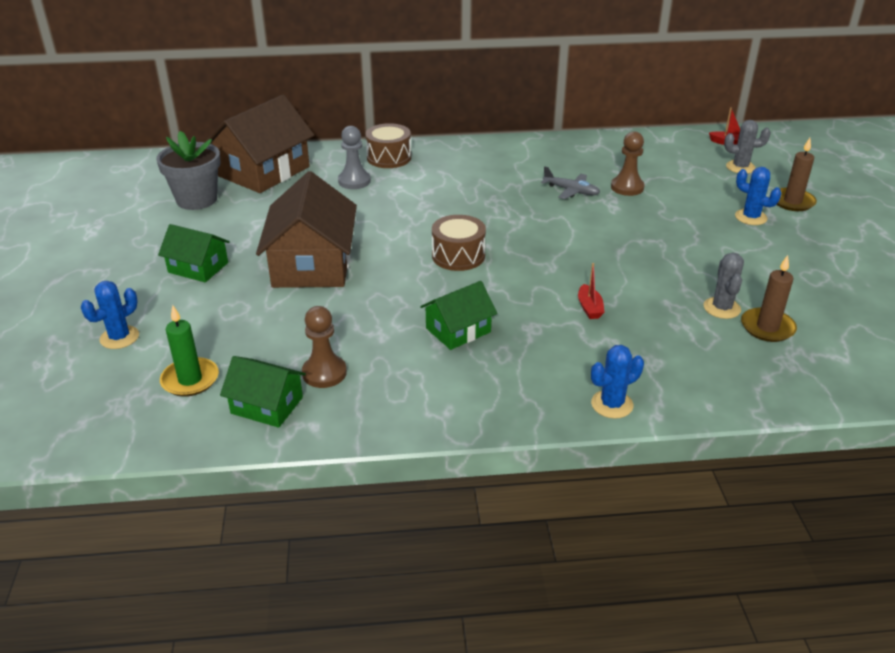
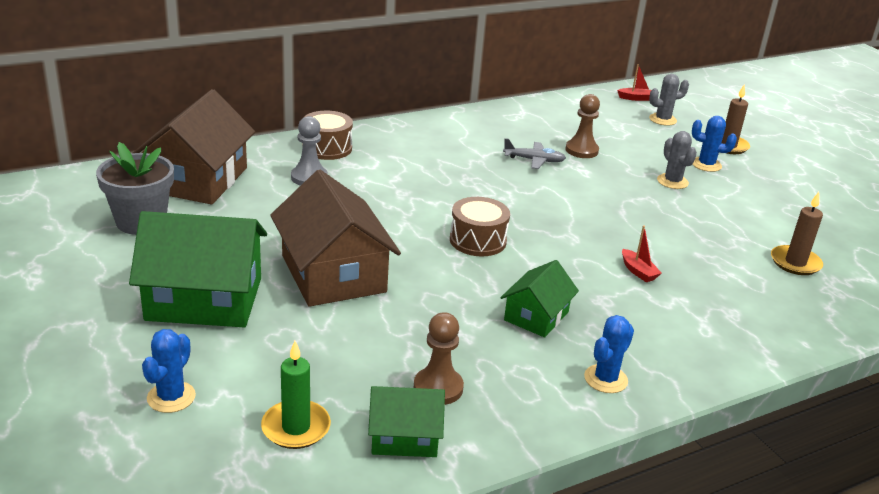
camera: 25 degrees left, 5 degrees down
(198, 267) = (204, 299): green house -> green house, size x1.82
(612, 404) = (728, 360): blue cactus -> blue cactus (605, 379)
(722, 308) = (747, 252): grey cactus -> grey cactus (672, 181)

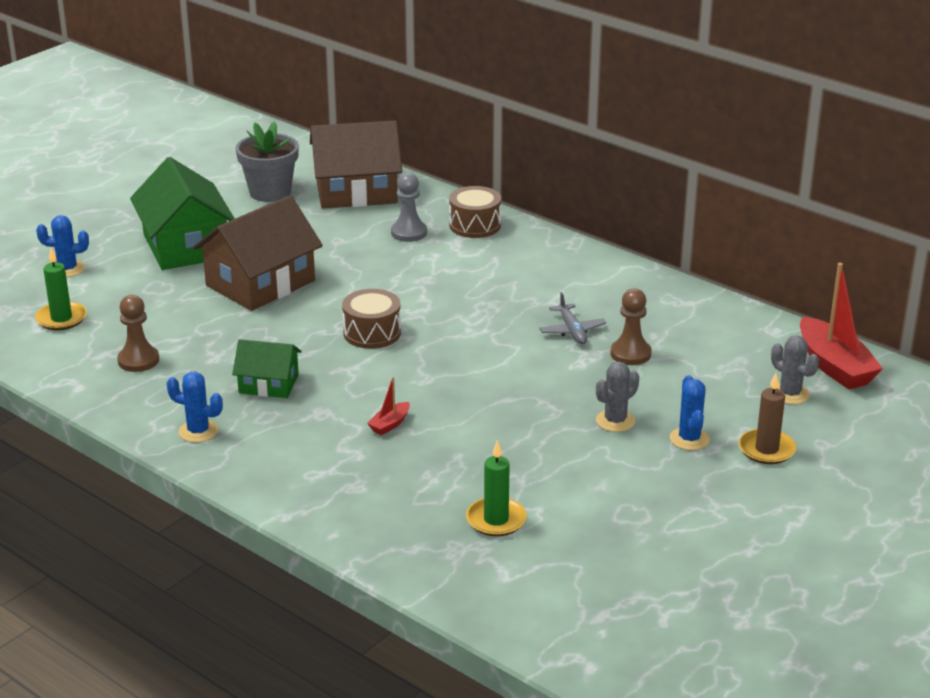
camera: 70 degrees right, 0 degrees up
(404, 436) = (75, 359): green house -> none
(635, 98) = (834, 366): red boat -> red boat, size x2.19
(795, 263) = (496, 520): brown candle -> green candle

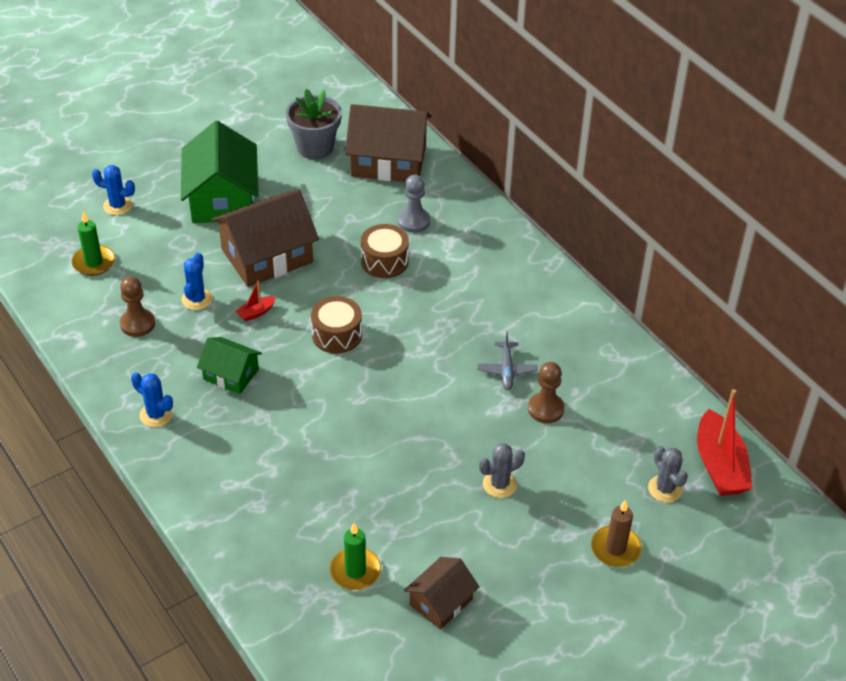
camera: 15 degrees right, 15 degrees up
(390, 424) = (311, 443): red boat -> red boat (256, 313)
(475, 225) = (474, 224): brown drum -> brown drum (384, 261)
(605, 527) = (441, 602): none -> brown house
(689, 439) = (554, 520): blue cactus -> blue cactus (197, 299)

